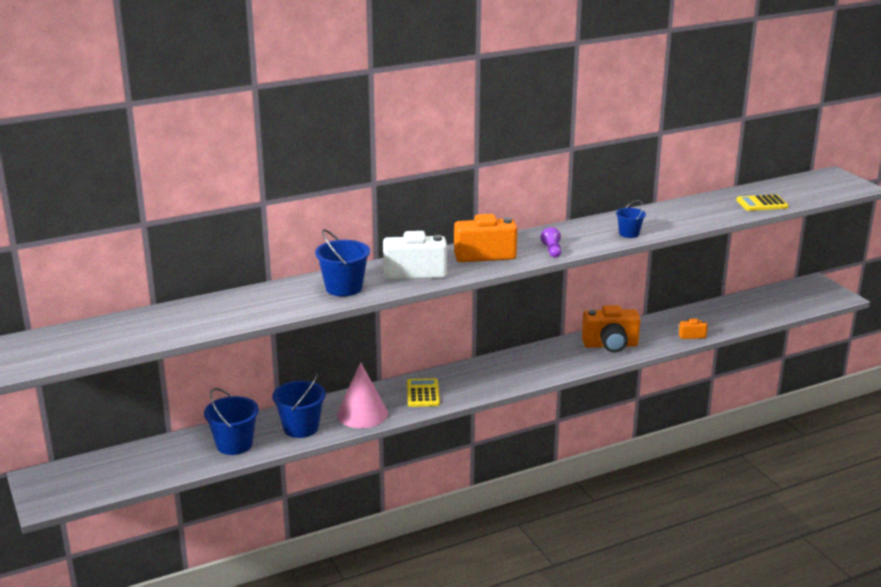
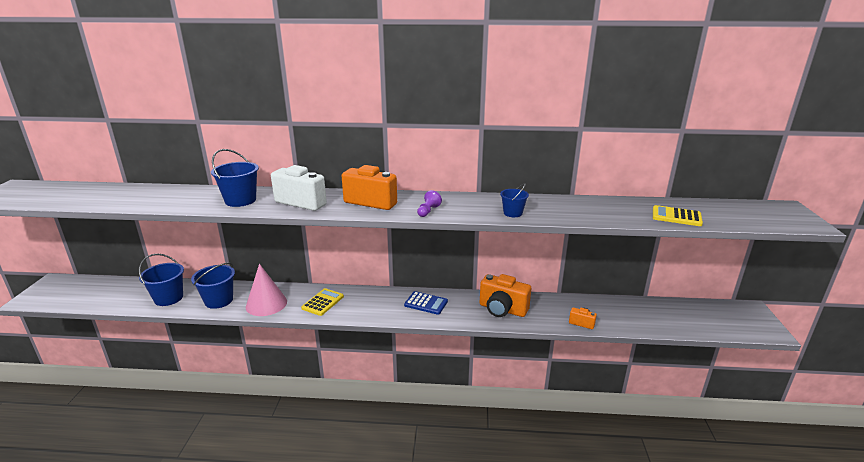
camera: 30 degrees right, 0 degrees up
(531, 362) = (426, 303): none -> blue calculator

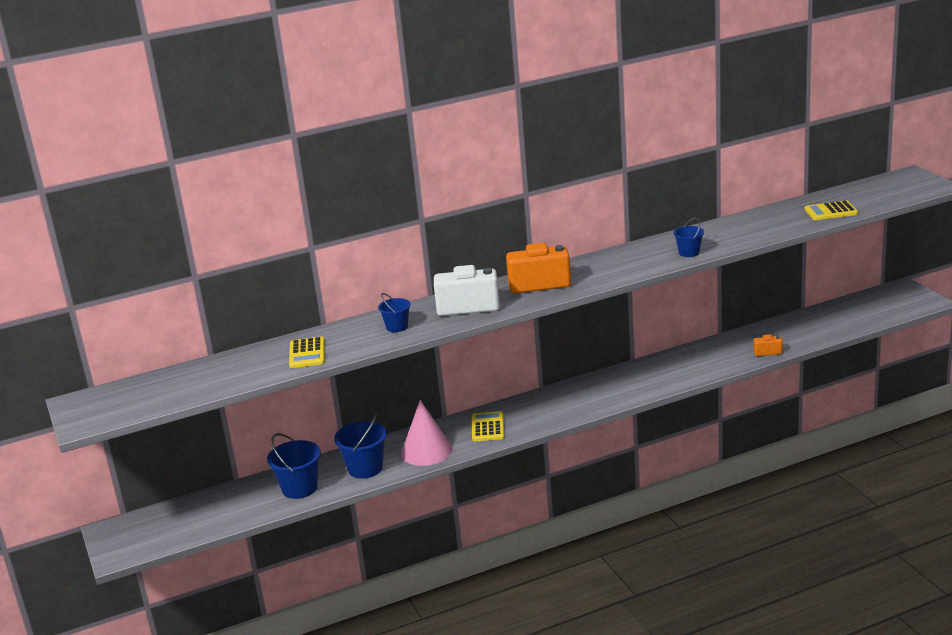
camera: 25 degrees left, 0 degrees up
(164, 199) = (307, 353): none -> yellow calculator
(240, 200) = (397, 327): blue bucket -> blue bucket, size x0.60
(426, 303) = (599, 389): blue calculator -> none
(428, 211) = (608, 275): purple pawn -> none
(502, 309) = (681, 367): orange camera -> none

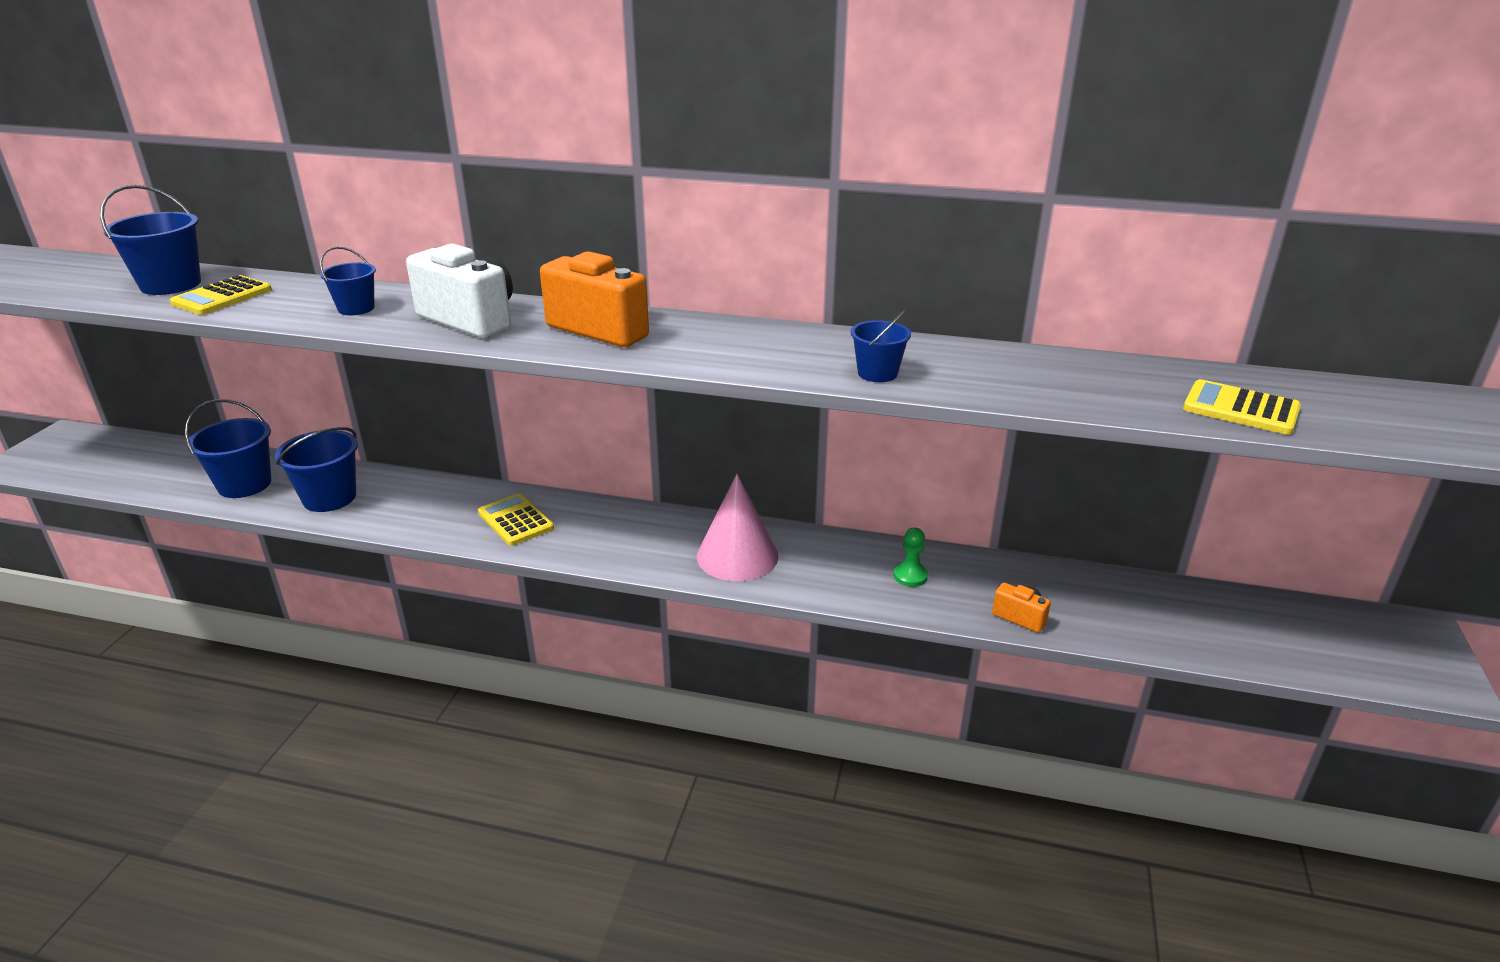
camera: 35 degrees right, 5 degrees up
(257, 362) = (171, 285): none -> blue bucket
(426, 451) = (411, 513): pink cone -> pink cone (737, 556)
(488, 427) = (515, 520): yellow calculator -> yellow calculator turned 75 degrees counterclockwise
(703, 359) = (910, 576): none -> green pawn

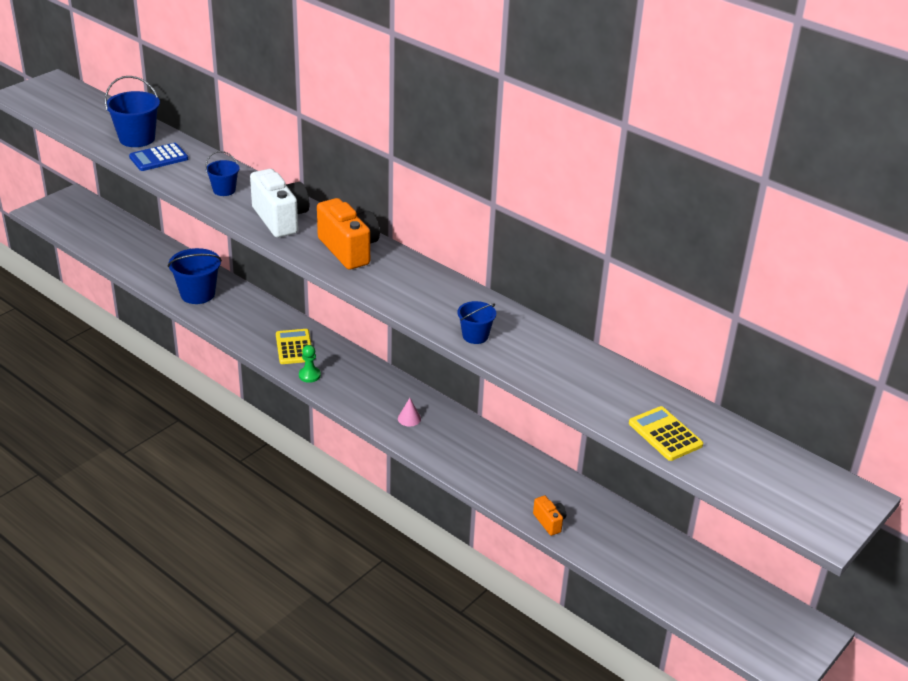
camera: 25 degrees right, 5 degrees up
(222, 297) = (158, 158): yellow calculator -> blue calculator
(244, 484) = (155, 268): blue bucket -> none
(737, 556) = (409, 418): pink cone -> pink cone, size x0.41
(910, 576) = (505, 471): green pawn -> green pawn (309, 375)

